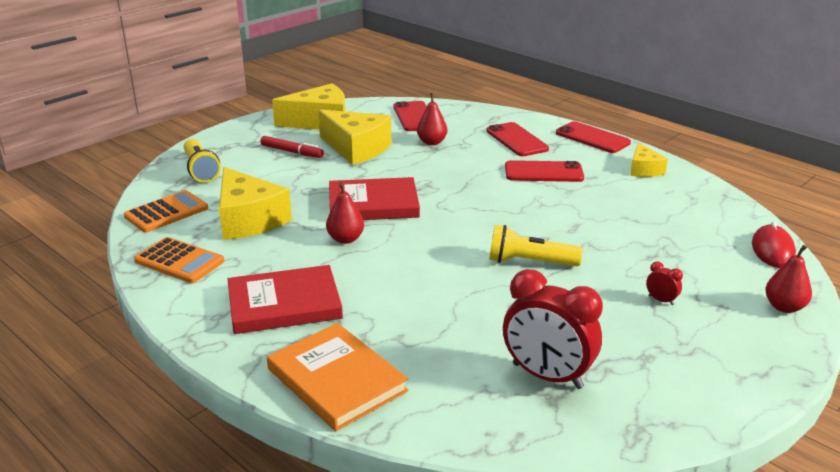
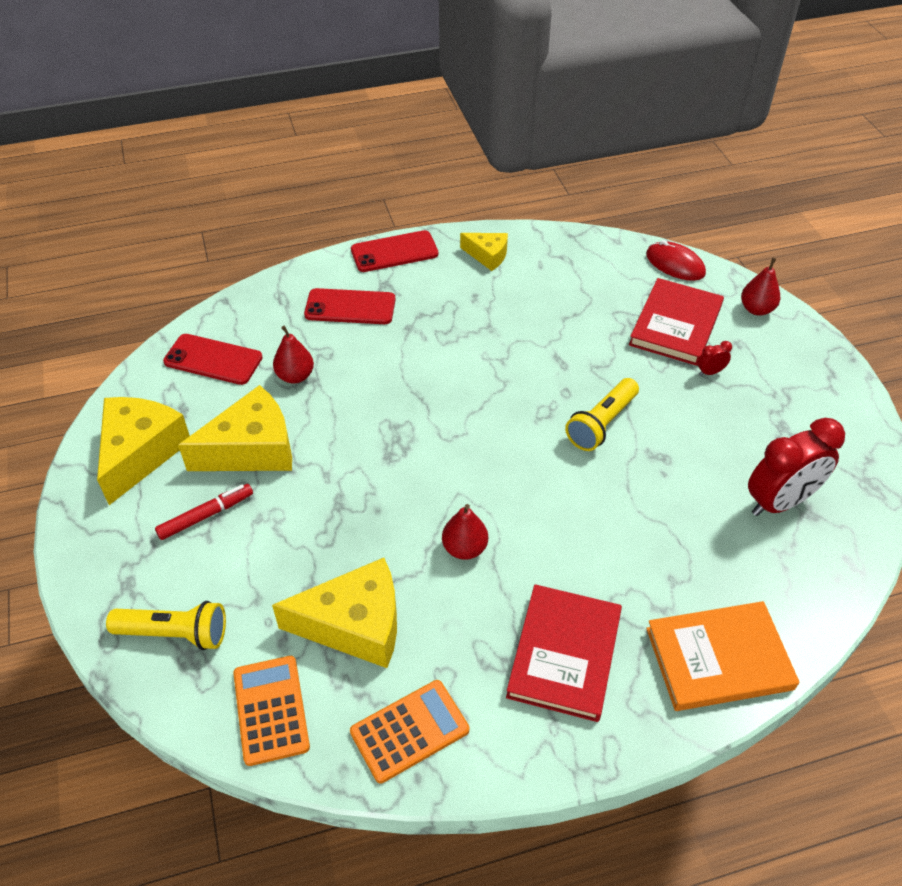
camera: 60 degrees left, 20 degrees up
(373, 204) = (403, 491): red book -> red book (675, 325)
(543, 172) = (438, 325): red phone -> none

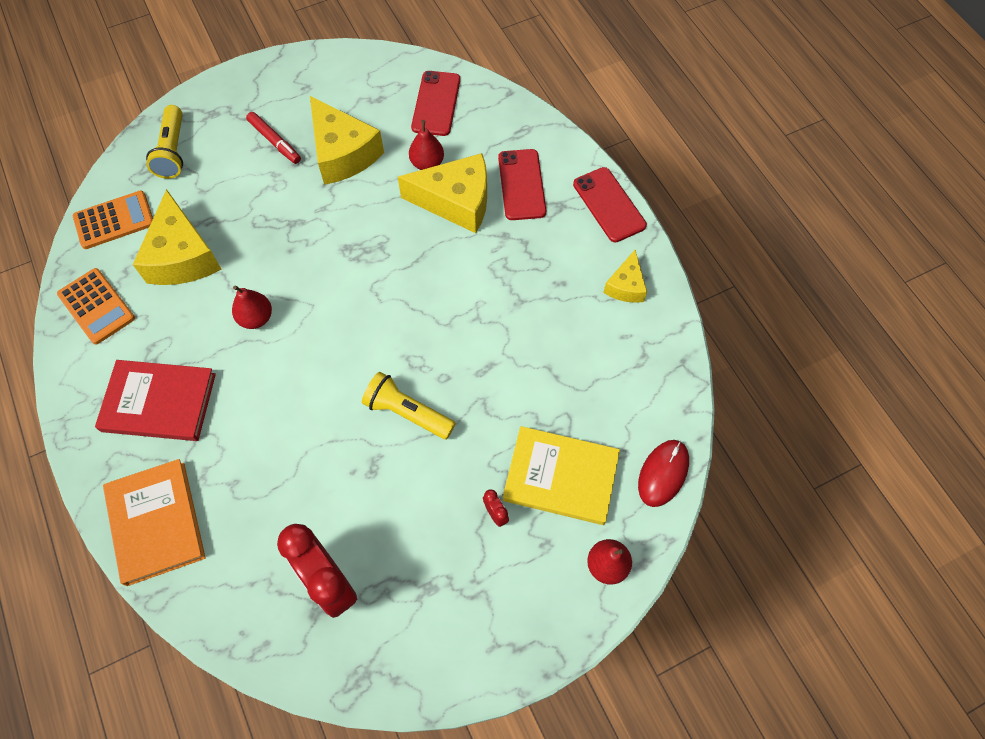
camera: 80 degrees right, 15 degrees up
(140, 453) = (330, 86): yellow cheese -> yellow cheese (456, 202)
(675, 325) = (561, 477): red book -> yellow book

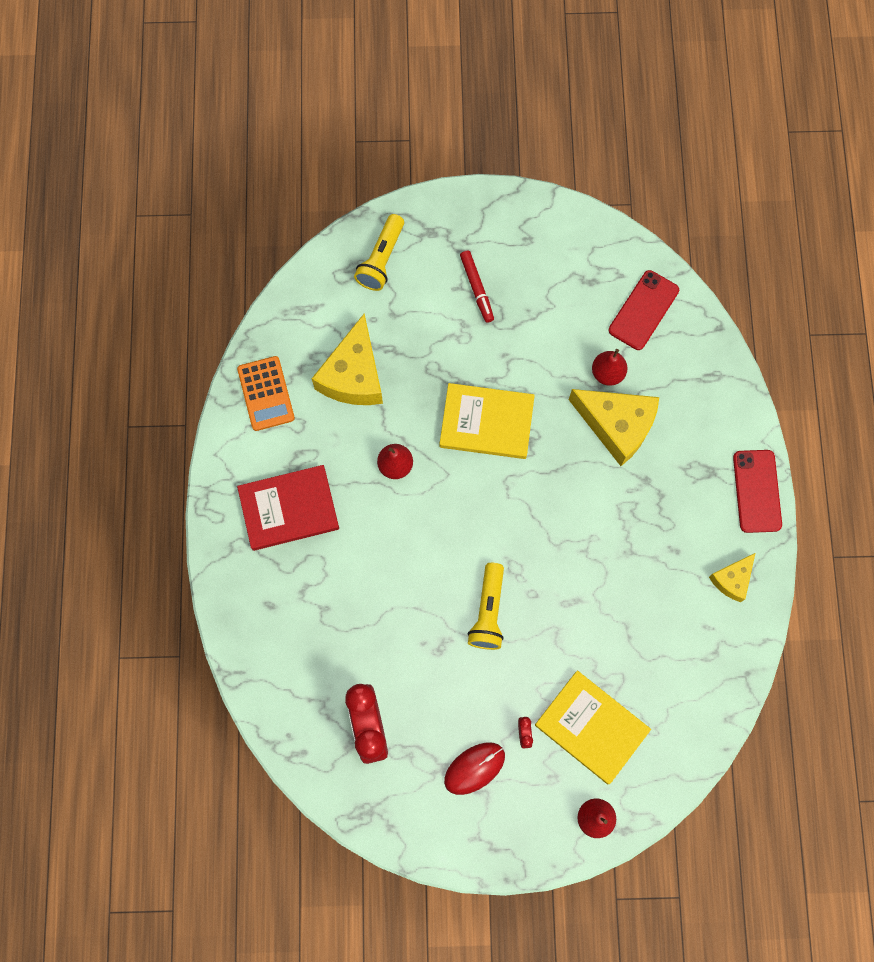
camera: 25 degrees right, 10 degrees up
(114, 220) = (307, 312): orange calculator -> none
(156, 523) = (253, 614): orange book -> none
(159, 402) = (289, 509): red book -> red book turned 45 degrees counterclockwise
(331, 246) = (486, 422): none -> yellow book
(342, 153) = (534, 328): yellow cheese -> none
(407, 413) = (488, 612): yellow flashlight -> yellow flashlight turned 135 degrees counterclockwise
(522, 185) = (685, 434): red phone -> none
(663, 473) = (678, 764): red mouse -> red mouse (474, 768)

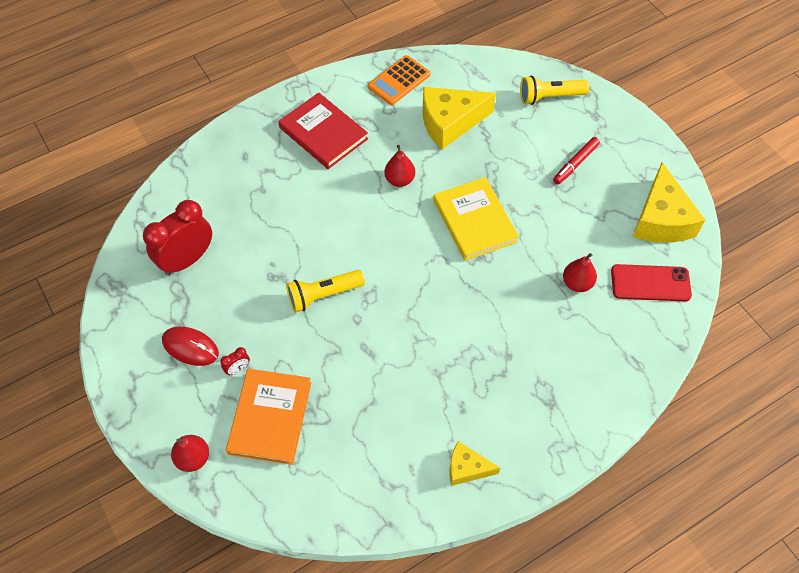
camera: 60 degrees right, 15 degrees down
(591, 727) = (270, 417): yellow book -> orange book
(616, 426) = (538, 311): yellow cheese -> yellow cheese (661, 219)
(757, 491) = (560, 450): red phone -> none

